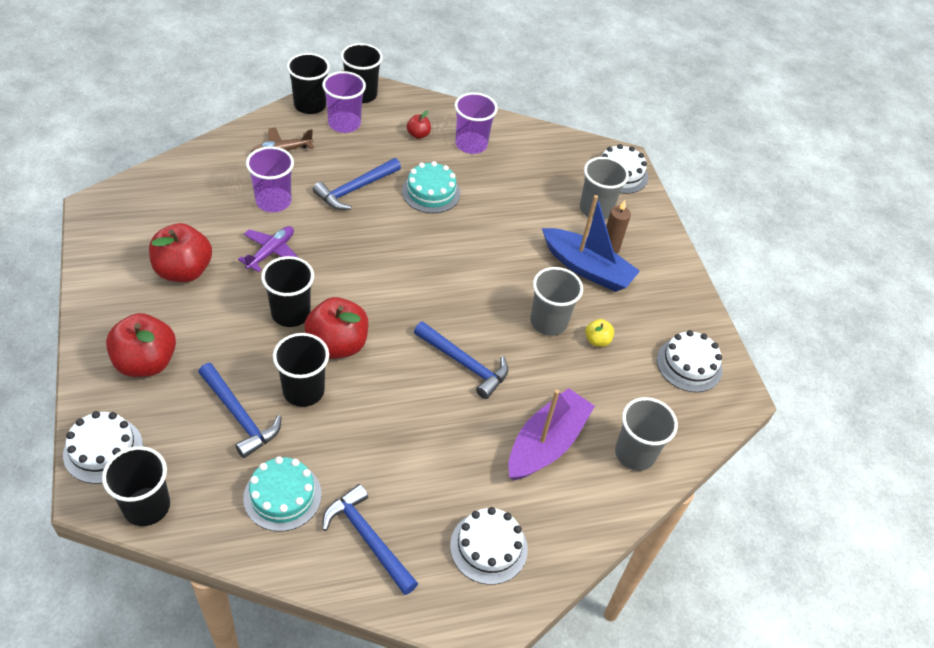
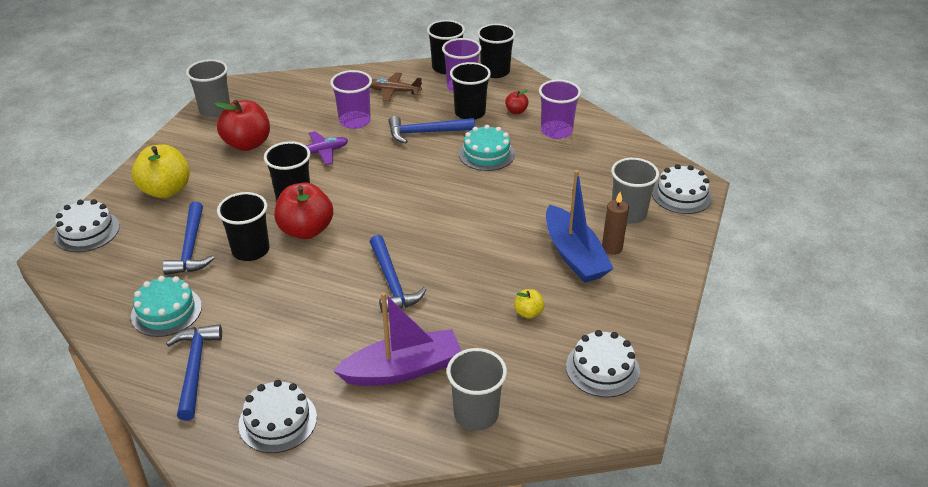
camera: 40 degrees right, 10 degrees down
(146, 362) = (166, 190): red apple -> yellow apple
(146, 506) = (76, 277): black cup -> black cup (470, 113)
(548, 322) = (496, 281): grey cup -> grey cup (215, 110)

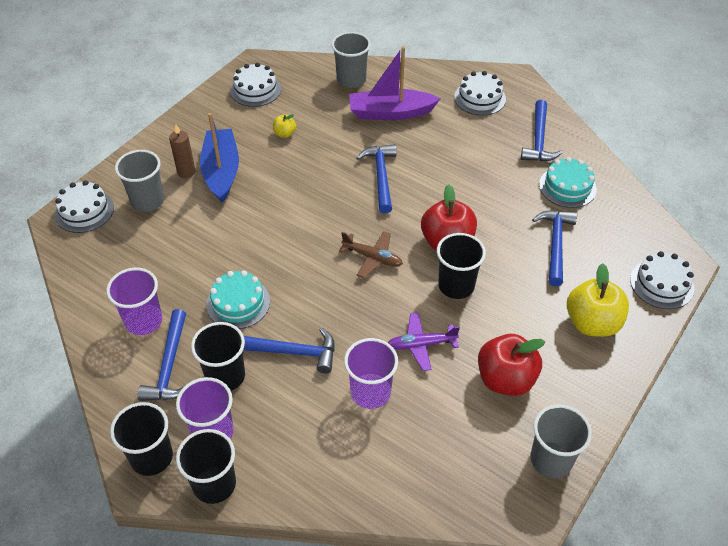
camera: 165 degrees left, 10 degrees up
(250, 250) = (499, 231): black cup -> none
(393, 91) = (306, 444): brown plane -> brown plane (372, 258)
(516, 111) = (169, 366): red apple -> blue hammer

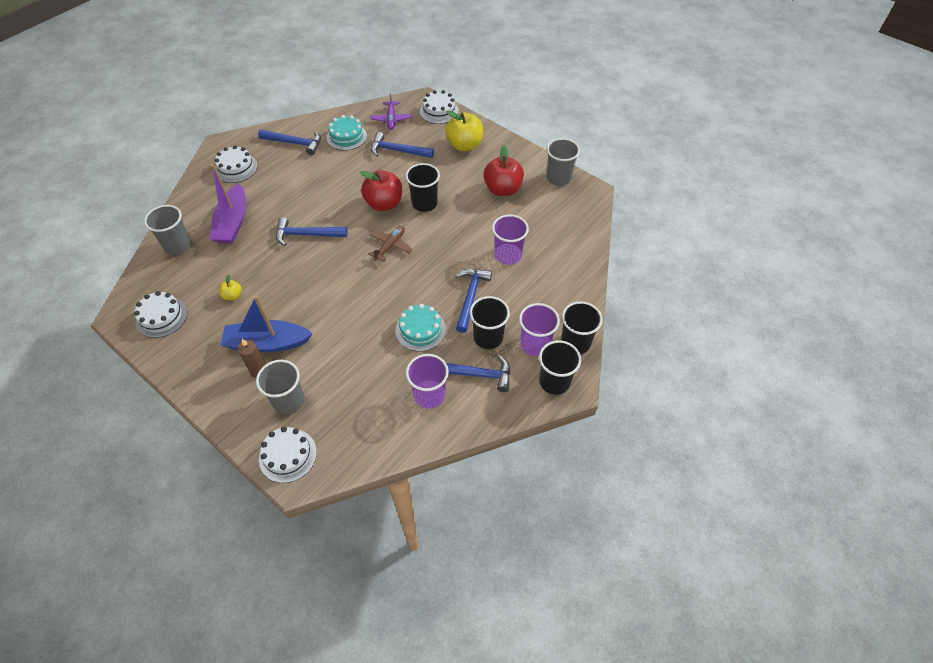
camera: 85 degrees left, 5 degrees up
(421, 345) = (472, 226): purple plane -> purple plane (391, 119)

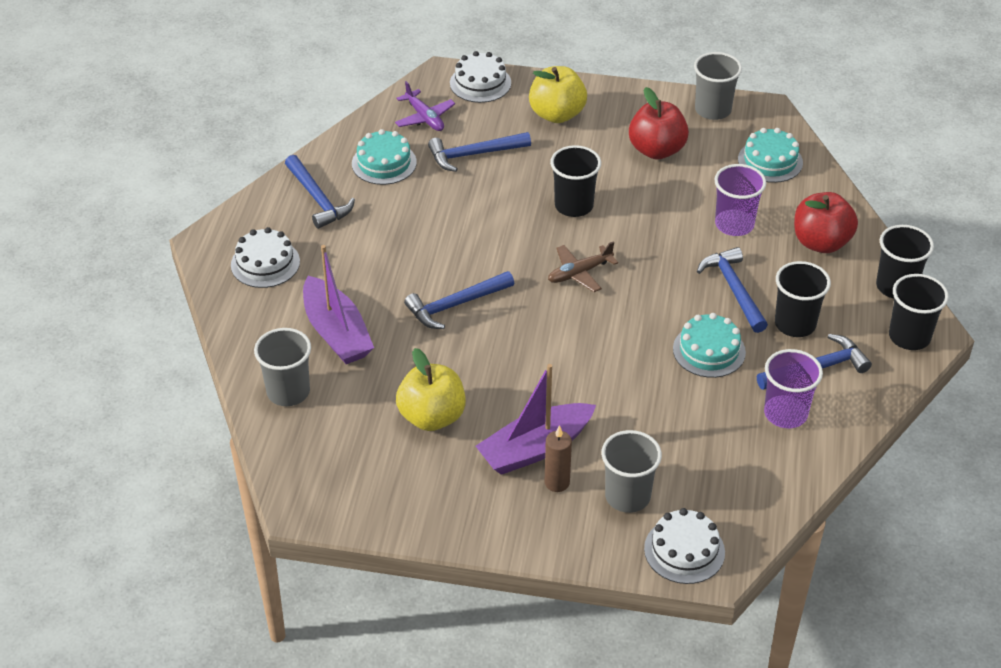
camera: 30 degrees left, 10 degrees down
(161, 317) = (361, 483): white cake -> none
(233, 296) = (432, 417): yellow apple -> yellow apple, size x2.11
(267, 343) = (535, 448): blue boat -> purple boat
(295, 143) = (318, 199): blue hammer -> blue hammer turned 75 degrees clockwise
(384, 204) = (521, 227): red apple -> red apple (821, 242)
(390, 246) = (579, 273): brown plane -> brown plane turned 120 degrees counterclockwise
(535, 344) = (854, 308): purple cup -> none
(566, 224) = (770, 161): none -> turquoise cake

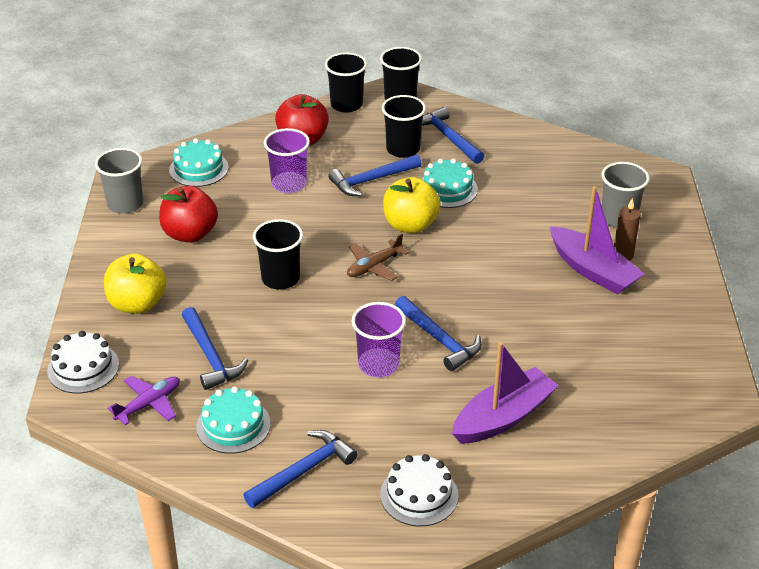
camera: 100 degrees left, 5 degrees down
(288, 392) = (594, 438): grey cup -> none
(432, 417) = (584, 335): yellow apple -> yellow apple (410, 225)
(579, 273) = (374, 266): brown plane -> brown plane turned 90 degrees clockwise
(684, 550) = (655, 189): white cake -> none
(785, 413) = (501, 150): purple cup -> purple cup (378, 364)

